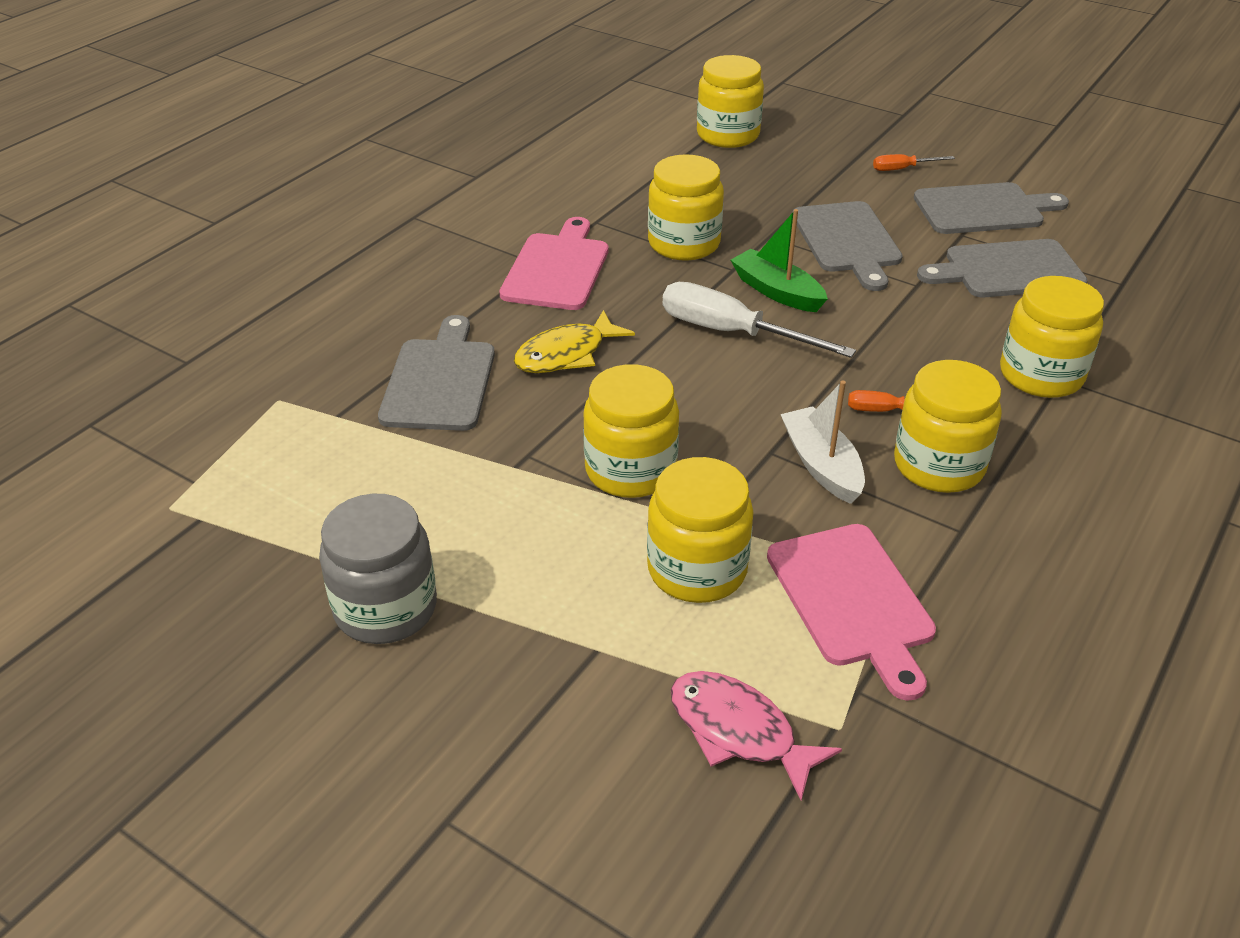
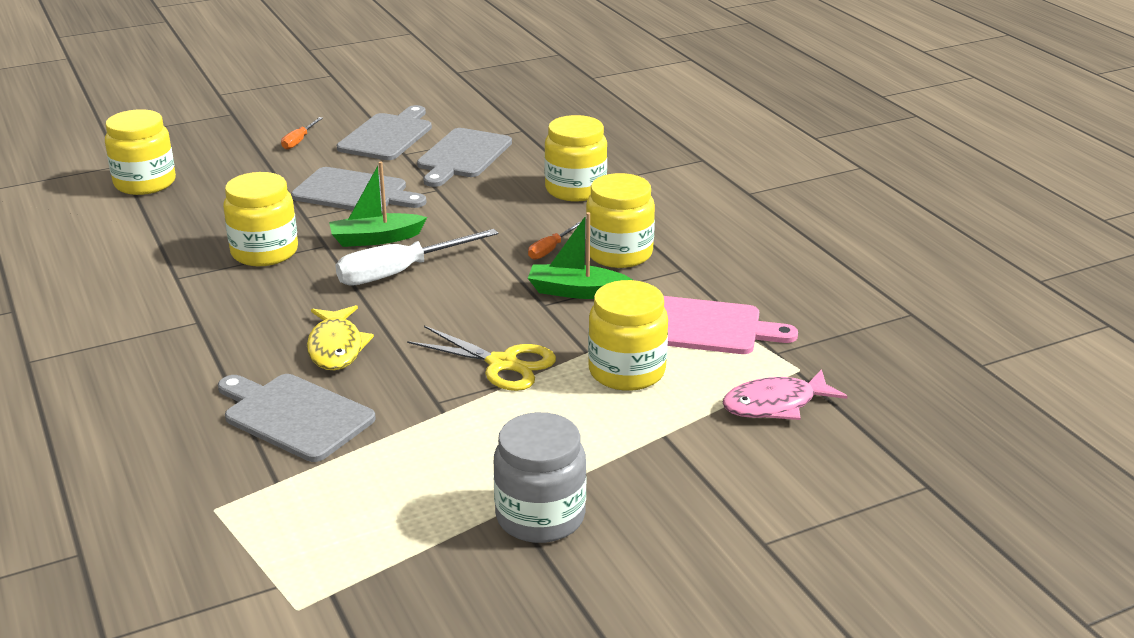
camera: 60 degrees left, 10 degrees down
(557, 269) = (217, 315): pink cutting board -> none
(630, 470) = (502, 364): yellow jar -> yellow scissors
(821, 465) = (576, 291): white boat -> green boat

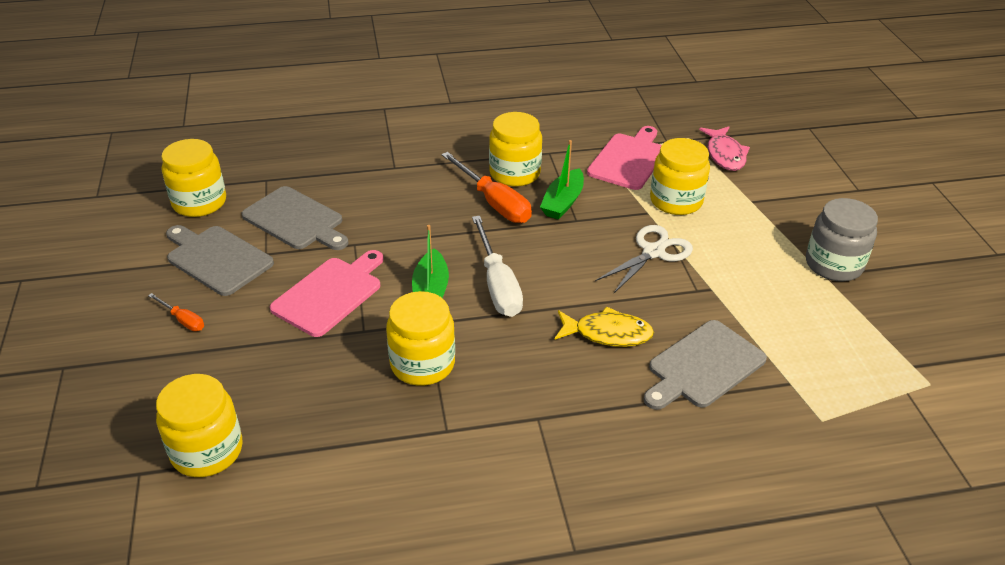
camera: 75 degrees left, 10 degrees up
(354, 192) = (330, 294): grey cutting board -> pink cutting board
(502, 364) = (653, 252): yellow scissors -> white scissors
(550, 249) = (494, 203): orange screwdriver -> orange screwdriver, size x2.01
(575, 189) = (399, 173): yellow jar -> yellow jar (199, 202)

